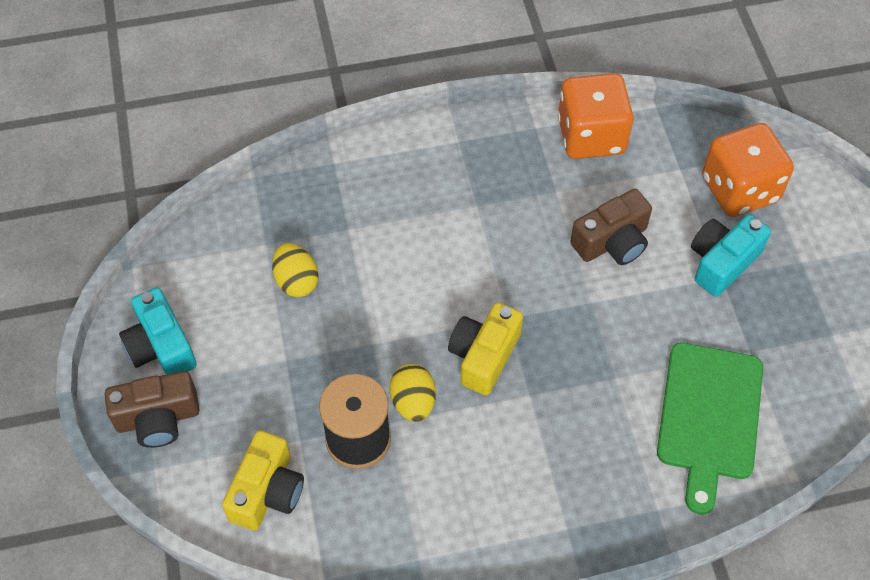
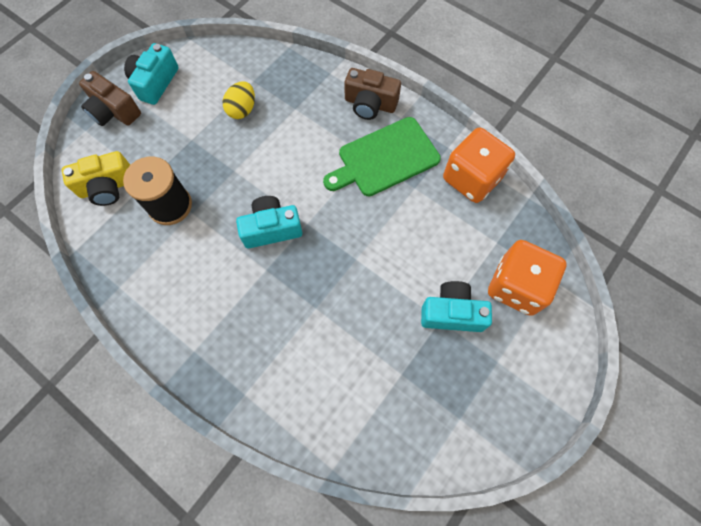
camera: 50 degrees right, 10 degrees up
(413, 402) = (213, 215): yellow egg -> none
(484, 356) = (271, 229): yellow camera -> turquoise camera
(612, 242) = (408, 241): brown camera -> brown camera (370, 104)
(709, 417) = (333, 381): green cutting board -> green cutting board (385, 158)

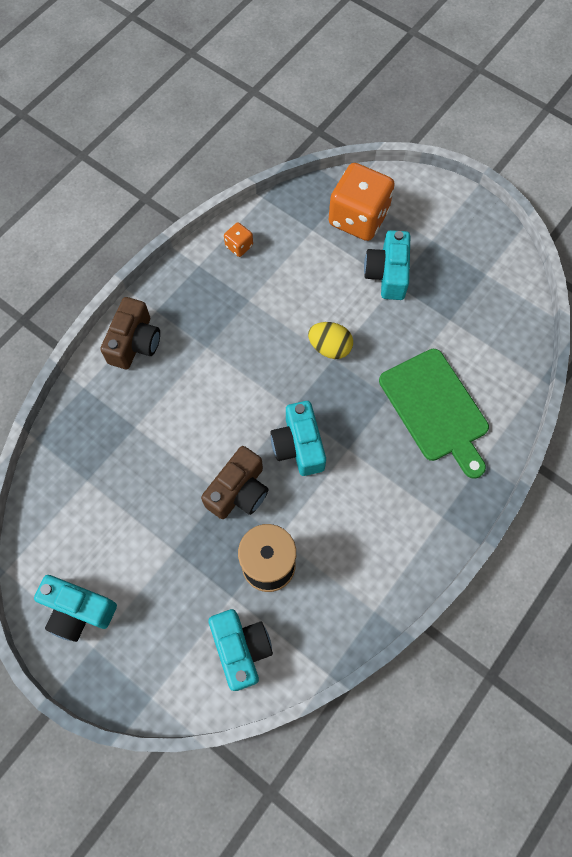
camera: 90 degrees left, 0 degrees up
(108, 187) = (241, 649): yellow camera -> turquoise camera
(114, 111) = (122, 662): brown camera -> brown camera (239, 491)
(242, 110) = (132, 490): yellow egg -> yellow egg (330, 347)
(385, 158) = (210, 328): green cutting board -> green cutting board (435, 409)
(471, 179) = (239, 246): orange dice -> orange dice, size x0.44

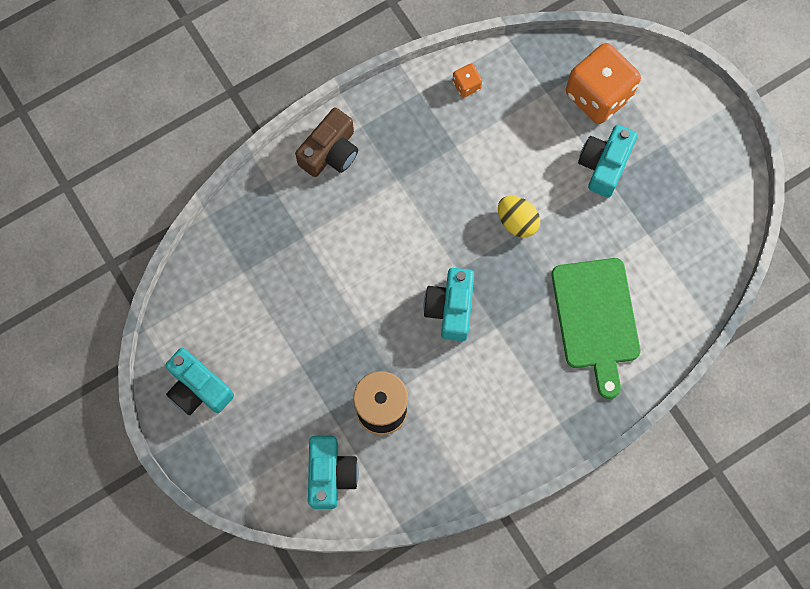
camera: 20 degrees right, 5 degrees up
(239, 491) = (379, 331): brown camera -> none

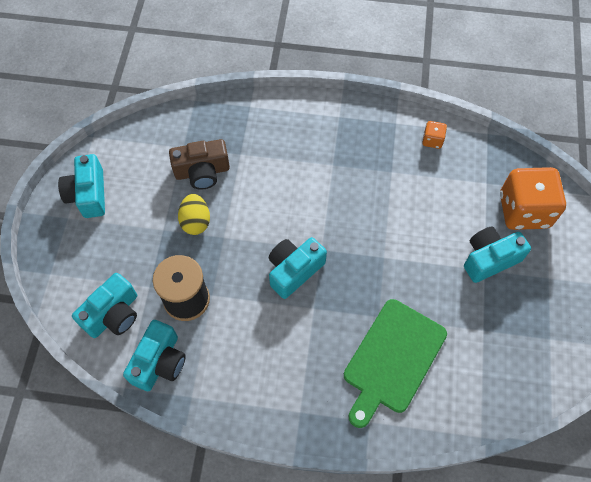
camera: 40 degrees right, 10 degrees down
(330, 152) = (304, 117): brown camera -> brown camera (202, 172)
(409, 480) = (159, 362): none -> turquoise camera
(517, 222) = (391, 250): yellow egg -> yellow egg (196, 221)

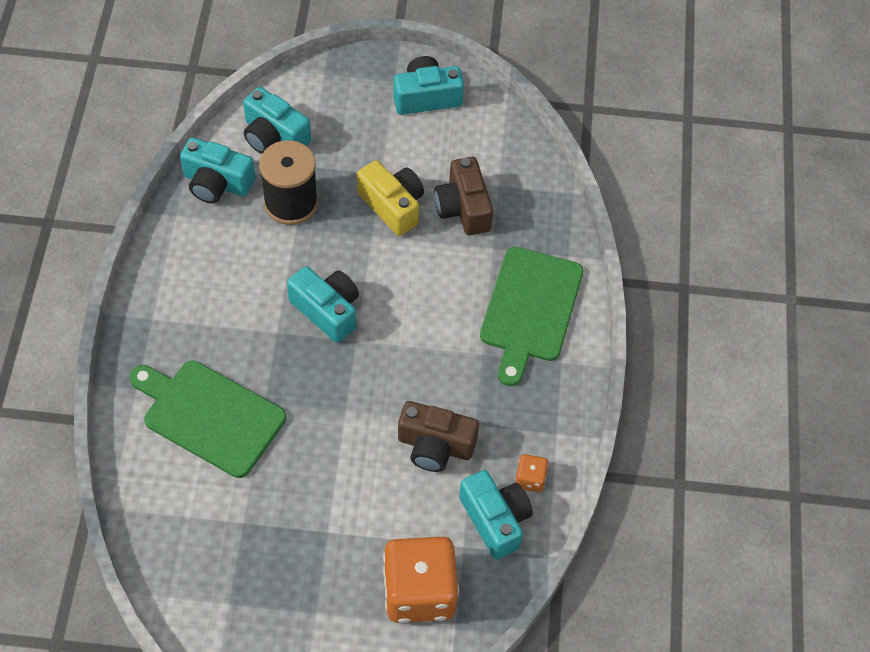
camera: 85 degrees right, 5 degrees down
(196, 221) = (392, 205): yellow egg -> yellow camera
(295, 133) = (530, 309): none -> green cutting board
(410, 197) = (435, 446): none -> brown camera
(489, 259) = (343, 539): turquoise camera -> turquoise camera (495, 520)

